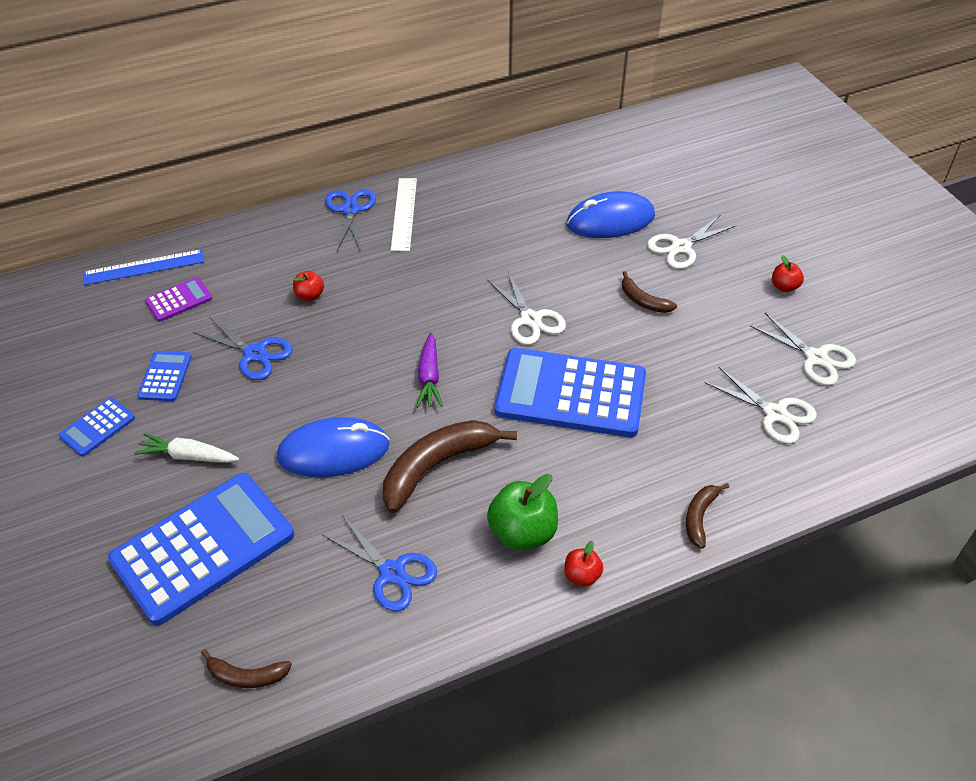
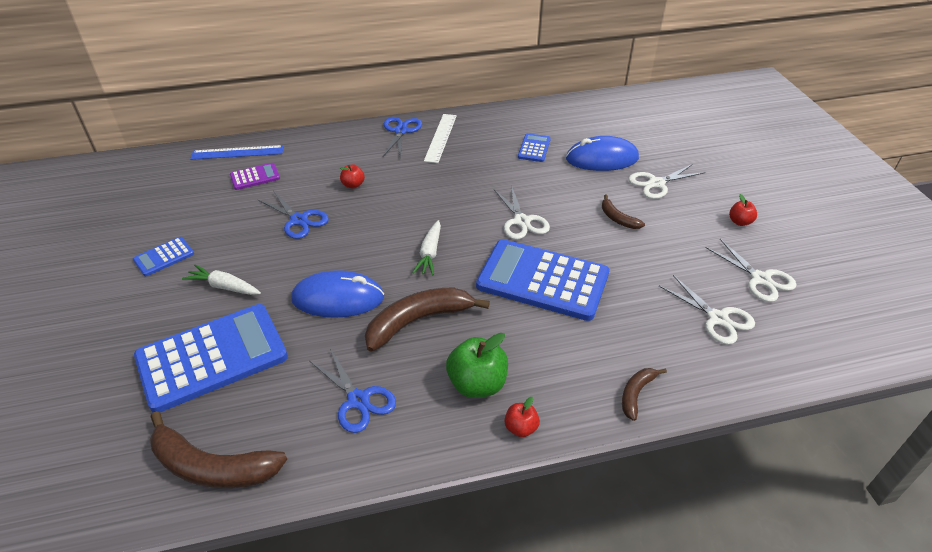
camera: 10 degrees right, 5 degrees down
(165, 376) = (226, 228): blue calculator -> blue calculator (534, 148)
(246, 676) = (212, 466): brown banana -> brown banana, size x1.93
(429, 377) = (430, 253): purple carrot -> white carrot

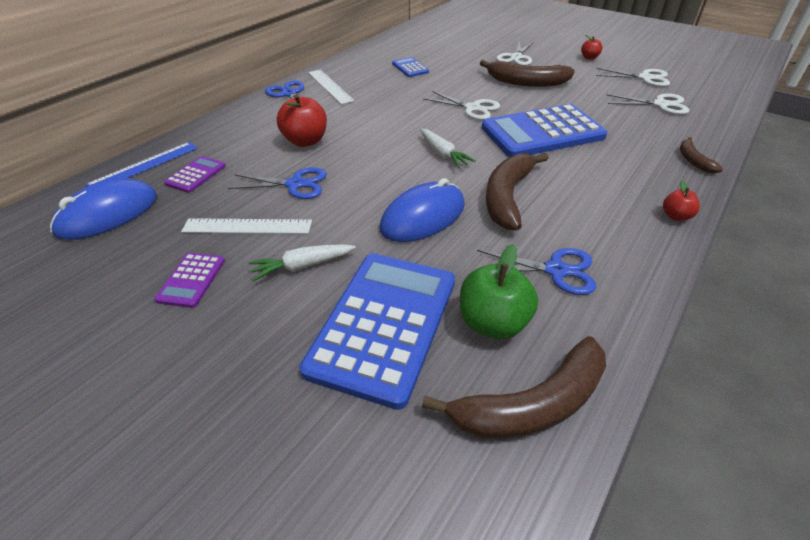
camera: 40 degrees left, 0 degrees up
(164, 257) = (192, 280): blue calculator -> purple calculator
(233, 237) = (247, 226): none -> white ruler
(353, 185) = (305, 141): red apple -> red apple, size x1.86
(477, 384) = (609, 209): green apple -> green apple (493, 322)
(602, 159) = (463, 57): blue mouse -> blue mouse (108, 214)
(617, 218) = (526, 82): brown banana -> brown banana, size x1.93

